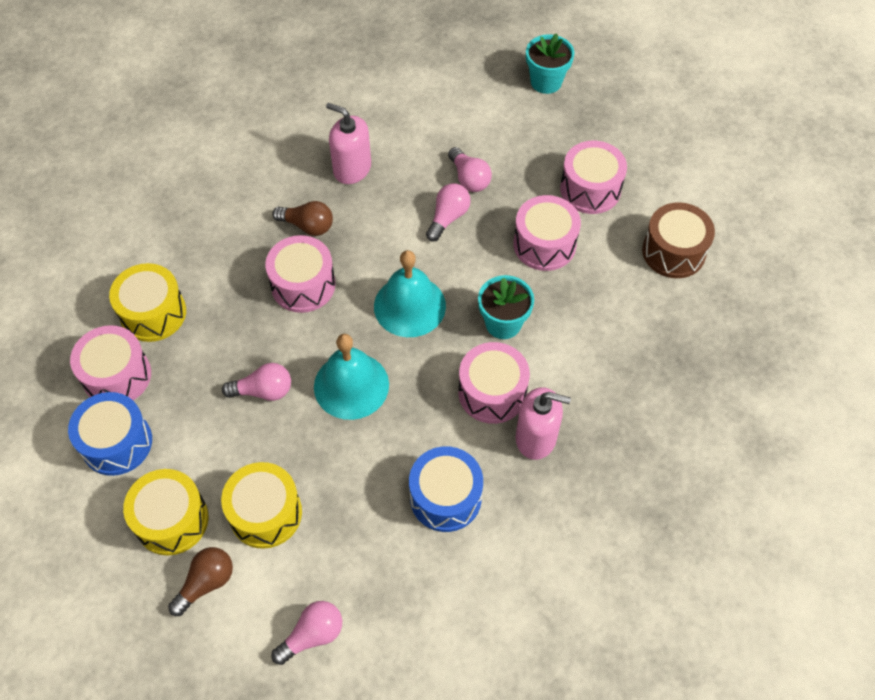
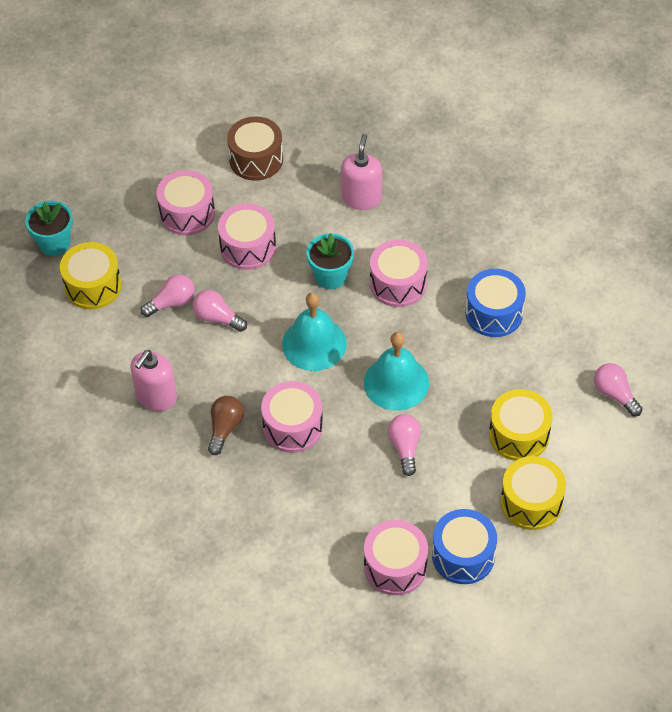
camera: 90 degrees left, 5 degrees down
(153, 313) = (326, 546): yellow drum -> yellow drum (93, 286)
(206, 583) = (582, 470): brown light bulb -> none
(536, 438) = (437, 255): pink soap dispenser -> pink soap dispenser (361, 198)

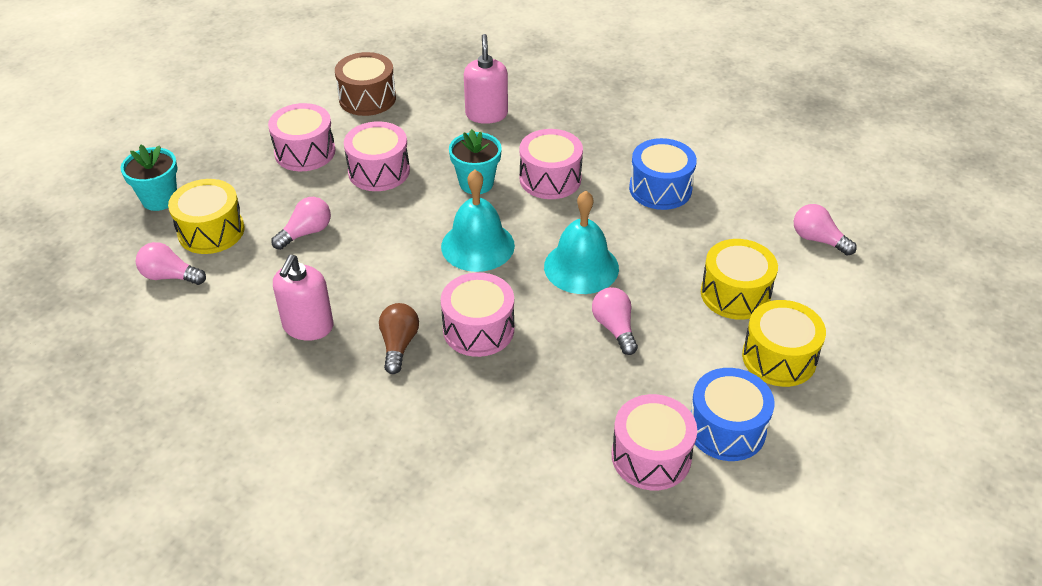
camera: 15 degrees left, 10 degrees down
(217, 318) = (361, 239): pink light bulb -> pink light bulb (170, 276)

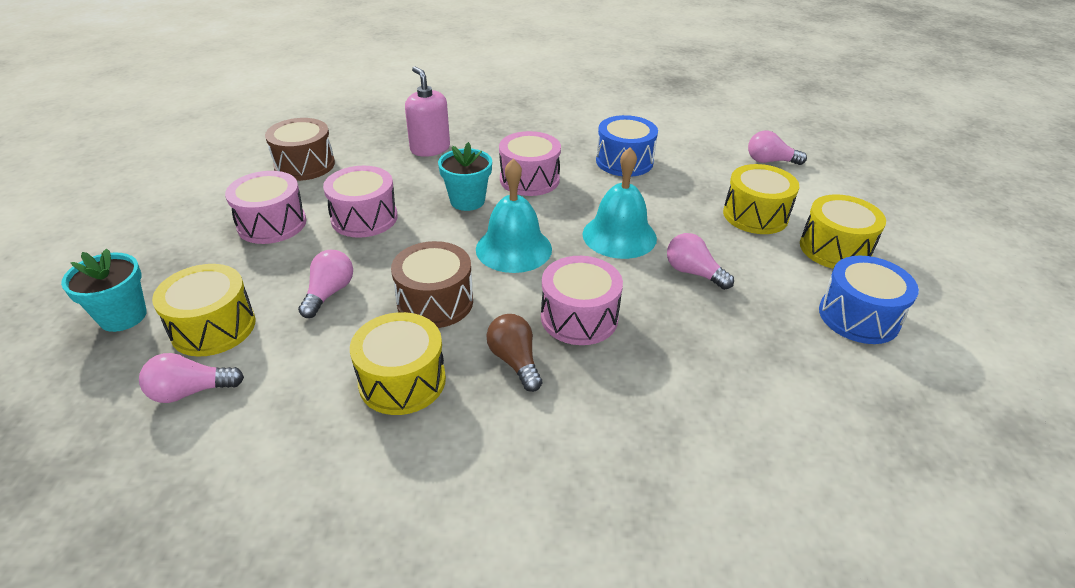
camera: 30 degrees left, 5 degrees down
(308, 326) = (402, 381): pink soap dispenser -> yellow drum
(378, 271) = (435, 302): none -> brown drum
(651, 456) = (830, 365): pink drum -> none

